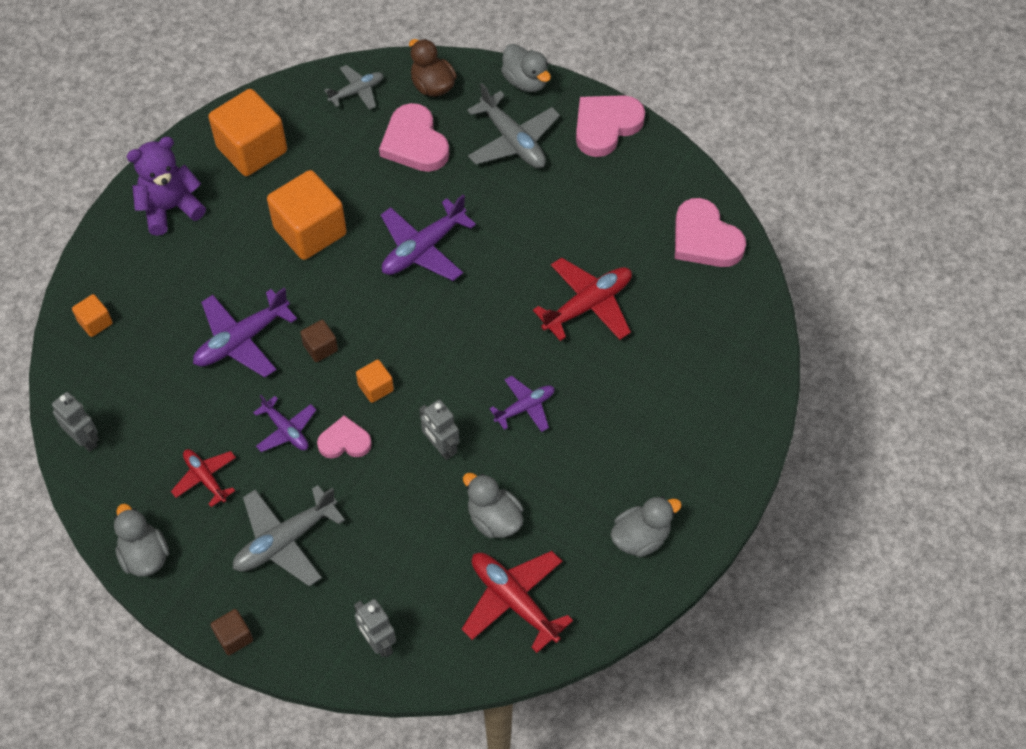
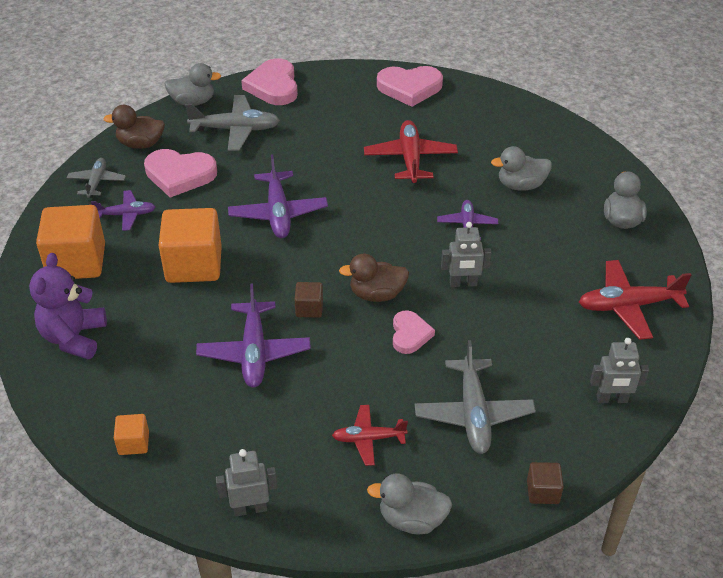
camera: 55 degrees left, 15 degrees down
(286, 430) = (367, 364): purple plane -> purple plane (126, 215)
(344, 441) = (410, 334): pink heart -> pink heart turned 150 degrees clockwise
(376, 387) = (377, 294): orange cube -> brown duck
(494, 519) = (549, 284): grey duck -> grey duck (521, 185)

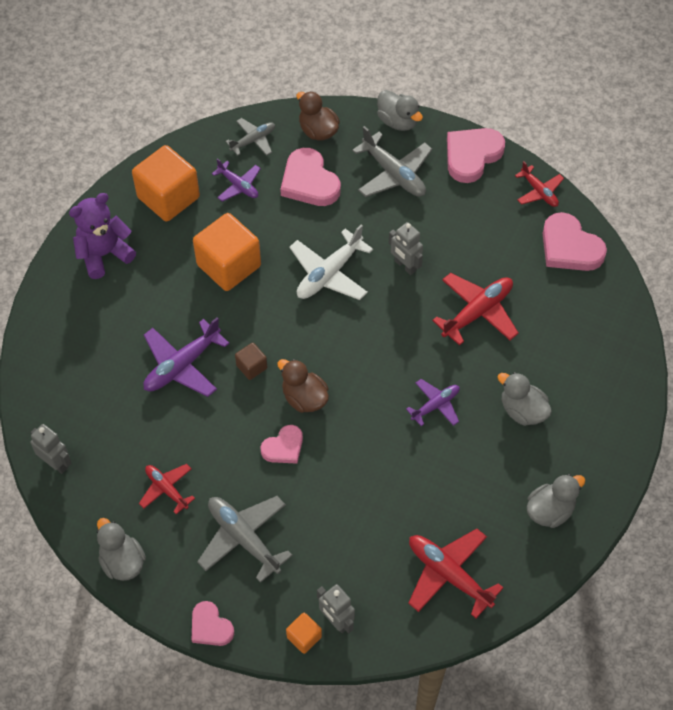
camera: 50 degrees right, 15 degrees up
(133, 443) = (51, 359): orange cube -> orange cube (304, 637)
(278, 213) = (329, 274): purple plane -> white plane
(346, 75) = (539, 192): none -> red plane
(463, 283) = (368, 446): grey robot -> grey robot (405, 266)
(473, 414) = (243, 538): grey plane -> grey plane turned 90 degrees clockwise
(543, 491) = (210, 626): brown cube -> pink heart

